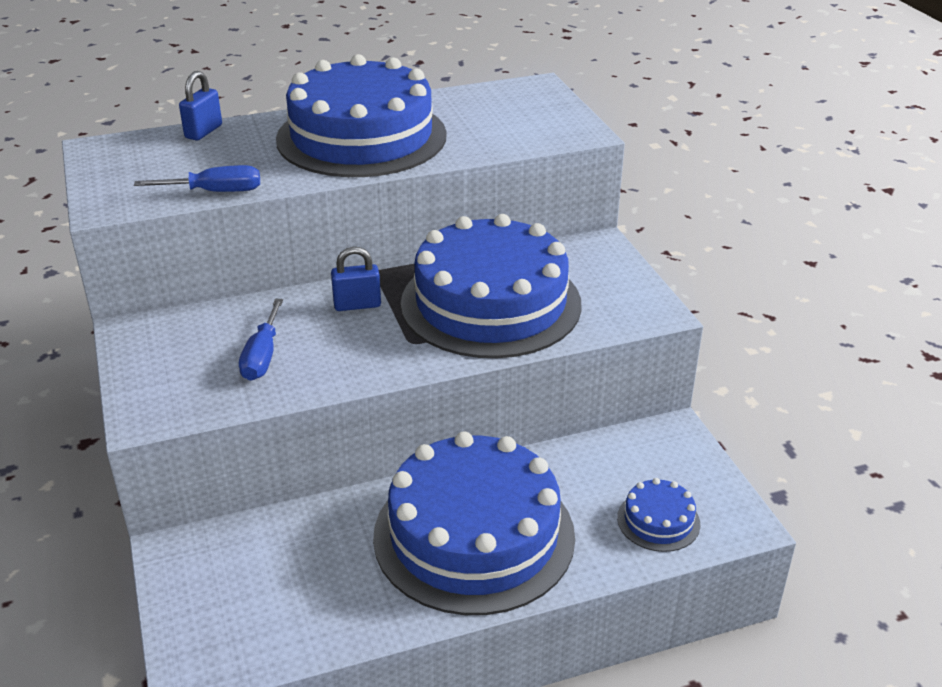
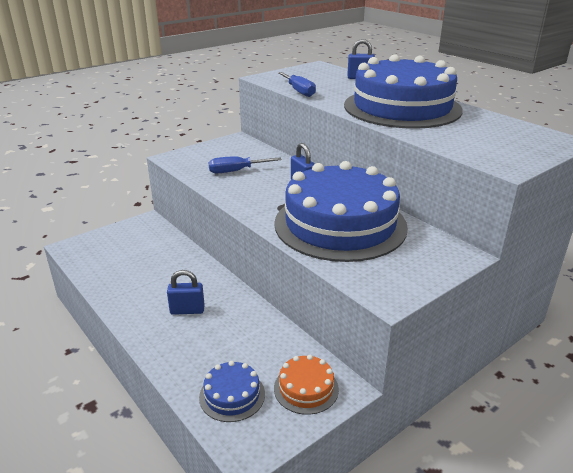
camera: 70 degrees right, 5 degrees down
(474, 535) = (187, 310): blue cake -> blue padlock
(666, 458) = (306, 388): none -> orange cake

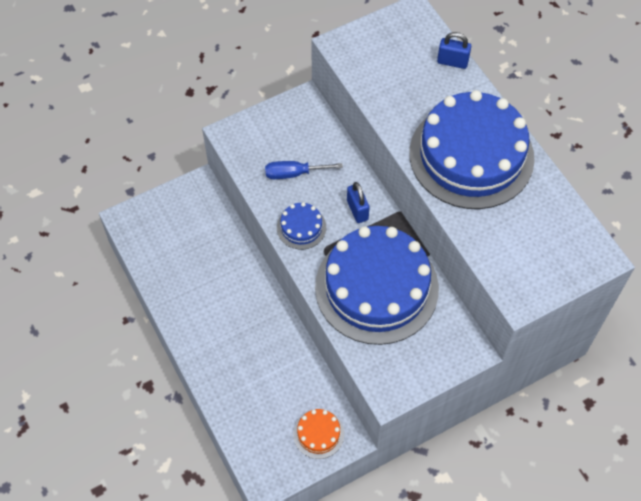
camera: 10 degrees right, 30 degrees up
(187, 310) = (232, 329): blue padlock -> none
(232, 395) = (260, 431): blue cake -> blue cake (301, 227)
(299, 91) = (371, 94): blue screwdriver -> none

